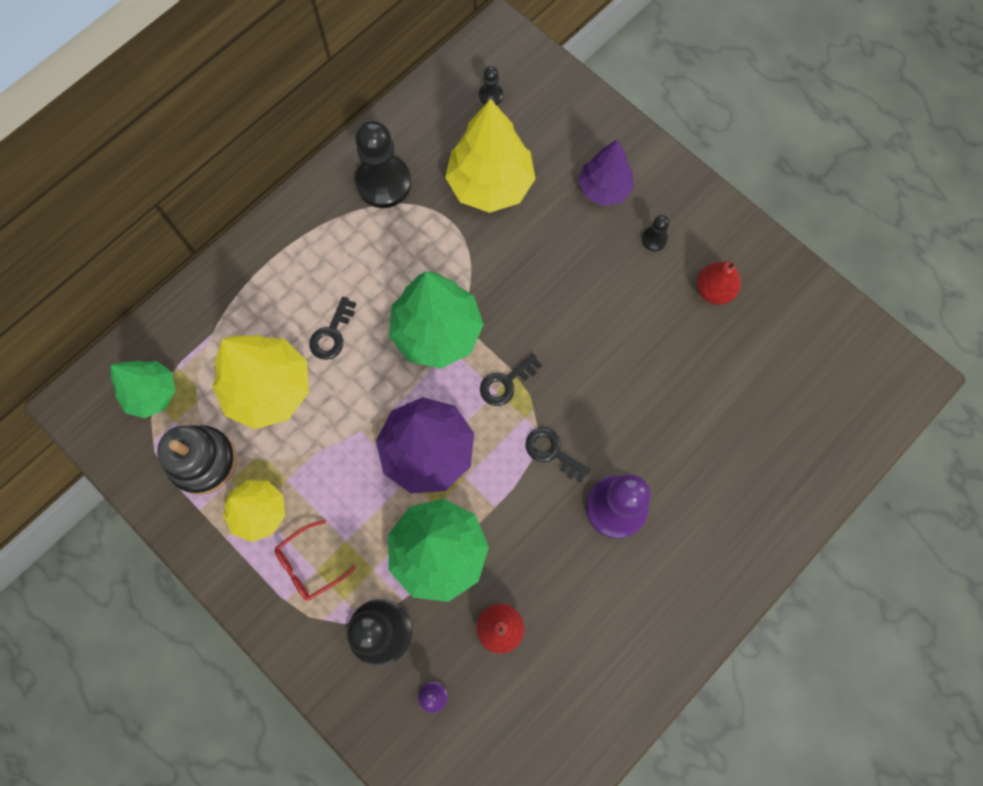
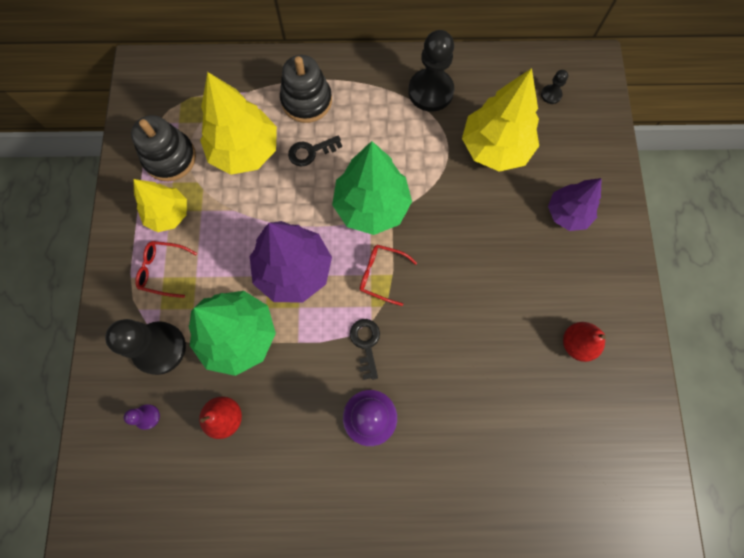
camera: 45 degrees right, 0 degrees up
(152, 393) = (183, 96): green tree -> none
(278, 291) = (306, 101): none -> black stacking toy
(506, 383) = (381, 275): black key -> red glasses
(654, 239) = (569, 274): black pawn -> none

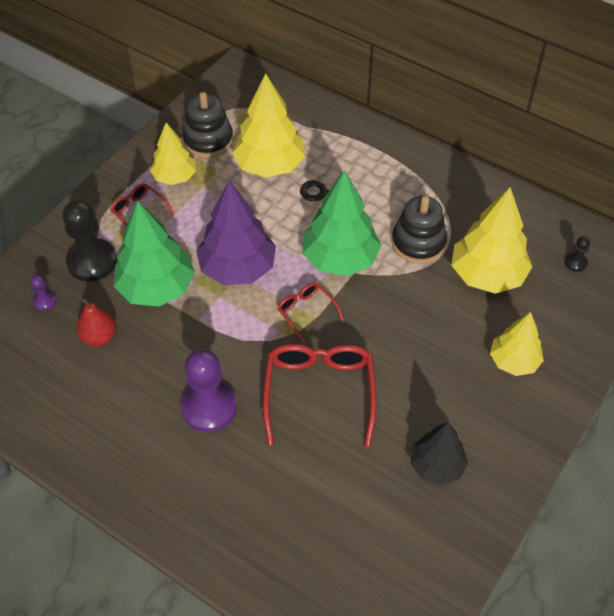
camera: 35 degrees right, 20 degrees down
(306, 101) = (349, 156): black stacking toy -> black stacking toy (418, 243)
(366, 344) = (251, 353): black key -> none
(430, 91) = (463, 203): black pawn -> none
(445, 341) = (319, 392): none -> red glasses
(567, 213) = (513, 361): purple tree -> yellow tree
(576, 344) = (436, 466): red pear -> black tree

